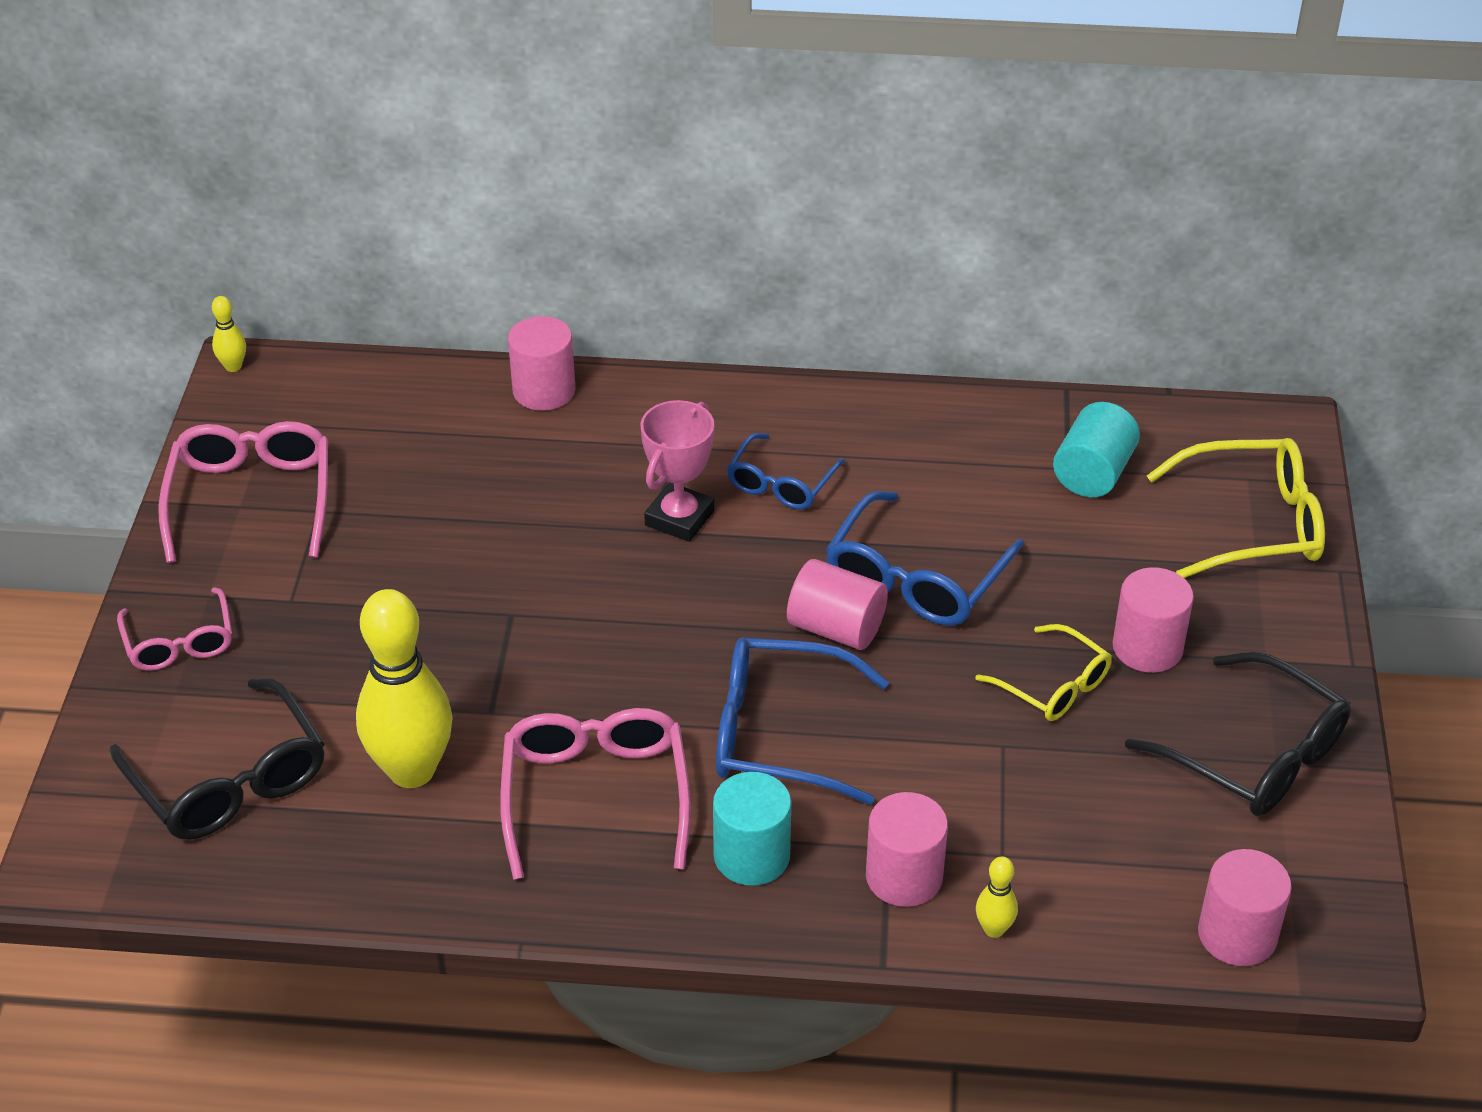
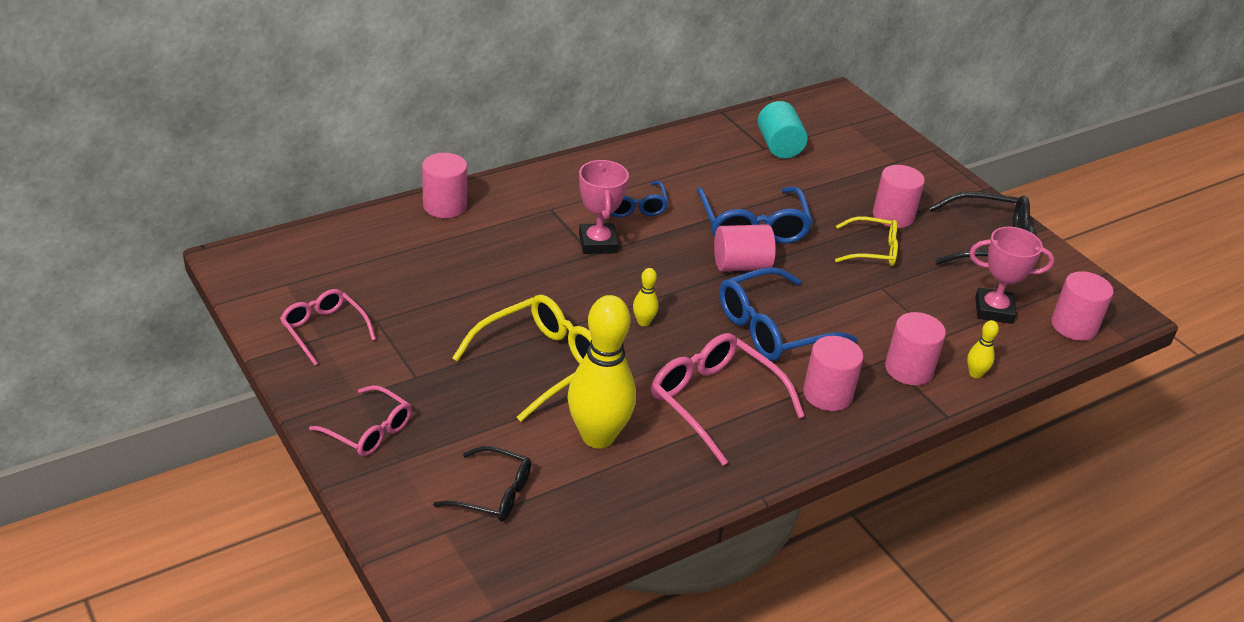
camera: 40 degrees left, 5 degrees down
(230, 781) = (494, 494): black glasses -> black glasses, size x0.62
(233, 366) = (224, 260): yellow bowling pin -> yellow bowling pin (643, 322)
(252, 498) = (323, 329): pink glasses -> pink glasses, size x0.62
(751, 856) = (827, 394): turquoise cylinder -> pink cylinder
(1135, 854) = (993, 310): none -> pink trophy
(1254, 524) = (875, 143): yellow glasses -> yellow glasses (542, 363)

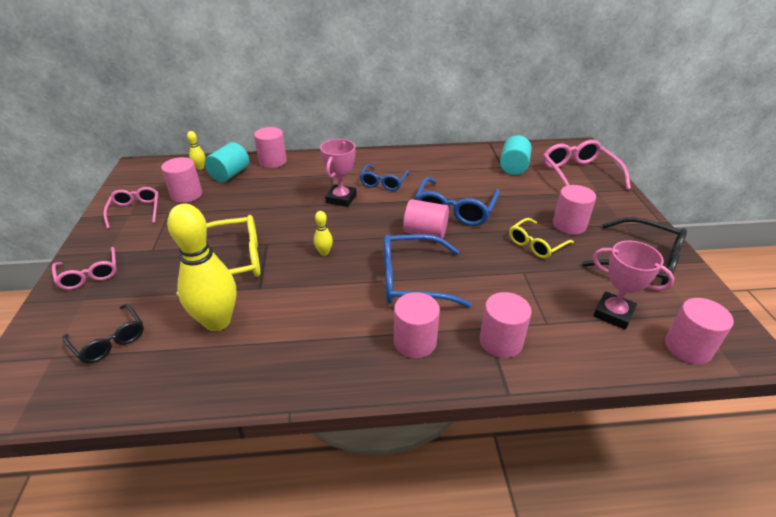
camera: 30 degrees right, 0 degrees up
(372, 288) = (186, 195): none -> pink cylinder
(402, 241) = (230, 174): none -> turquoise cylinder
(713, 401) = (322, 321): pink glasses -> pink glasses (578, 174)
(873, 250) = (536, 244): yellow glasses -> yellow glasses turned 105 degrees clockwise
(975, 374) = (561, 363): yellow bowling pin -> yellow bowling pin (200, 167)

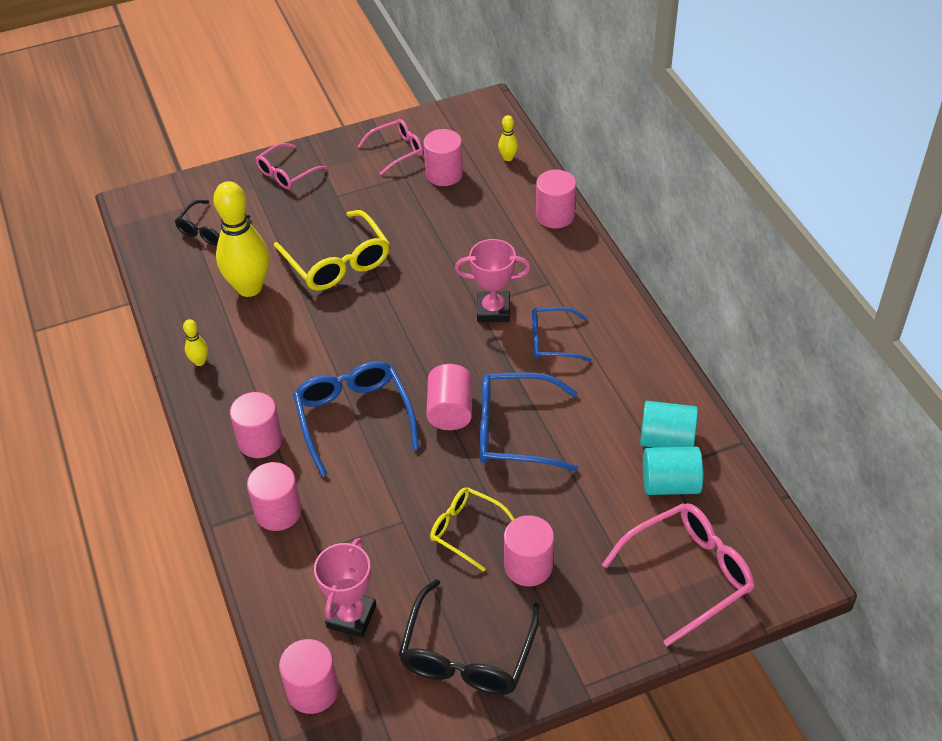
camera: 75 degrees right, 10 degrees up
(230, 174) = (504, 190): turquoise cylinder -> turquoise cylinder (666, 440)
(324, 252) = (377, 329): yellow bowling pin -> yellow bowling pin (199, 361)

